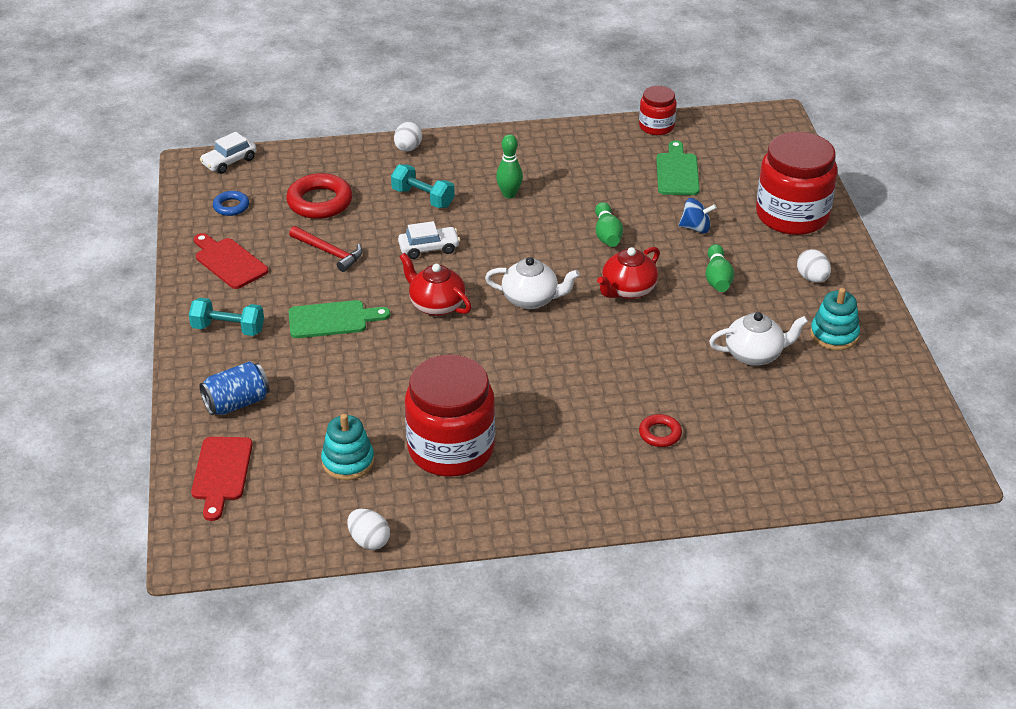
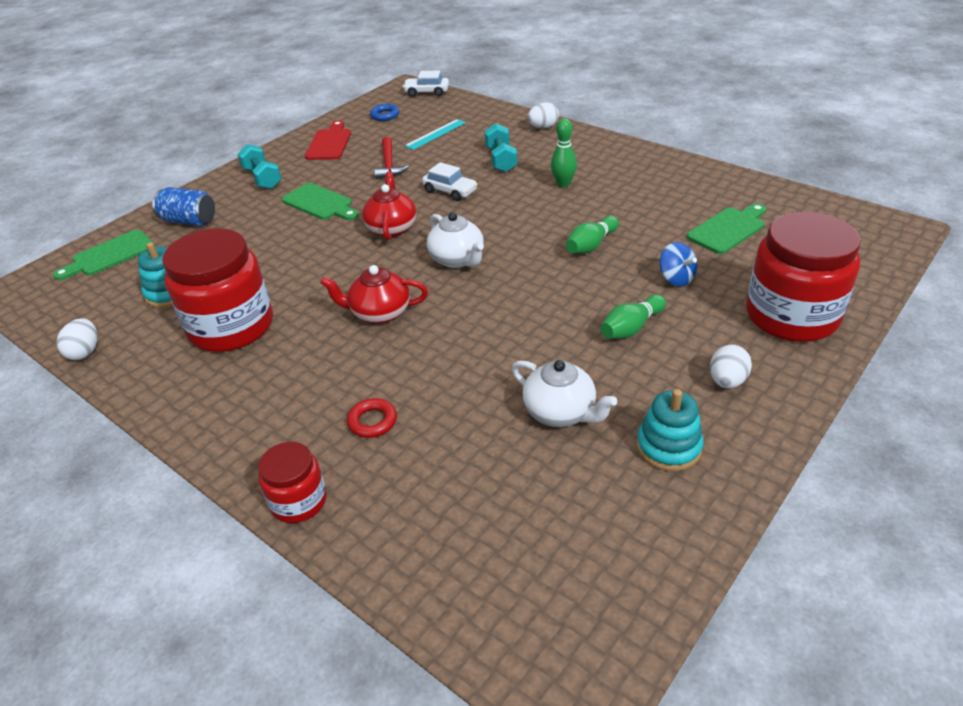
camera: 50 degrees right, 0 degrees up
(221, 473) = (110, 255): red cutting board -> green cutting board
(320, 202) = (435, 134): red ring -> turquoise ruler
(627, 290) = (538, 294): red teapot -> red teapot (379, 313)
(656, 126) = (763, 189): red jar -> red jar (299, 501)

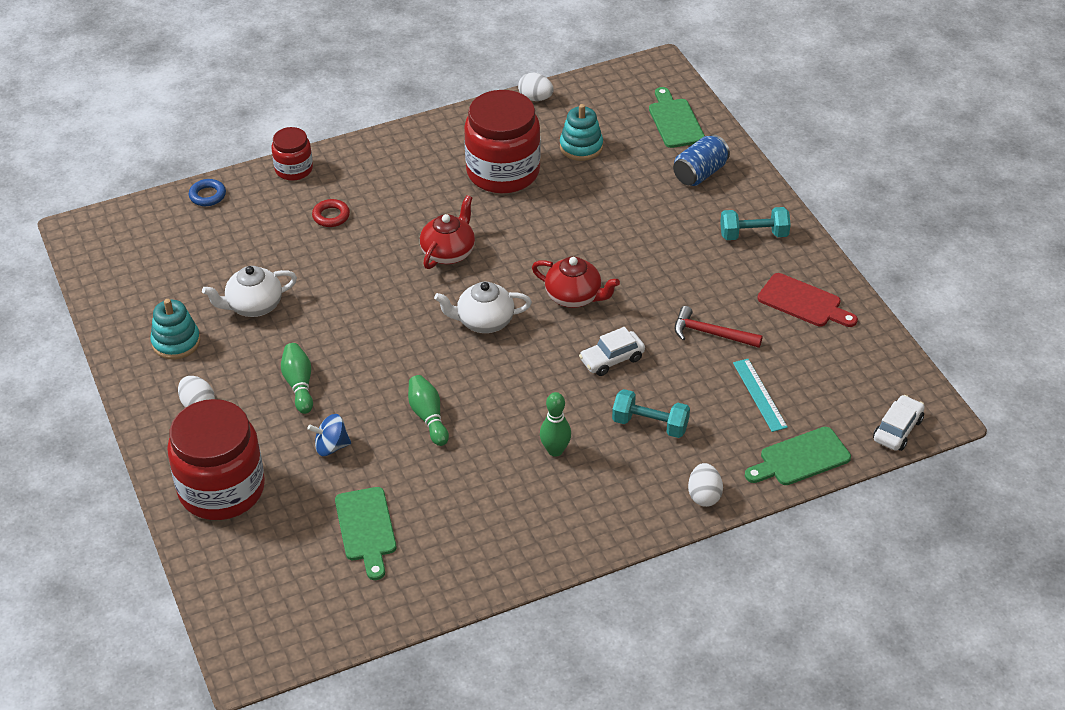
camera: 115 degrees right, 5 degrees up
(320, 203) = (664, 262): green cutting board -> green cutting board (800, 458)
(385, 115) = (850, 368): blue ring -> blue ring (207, 195)

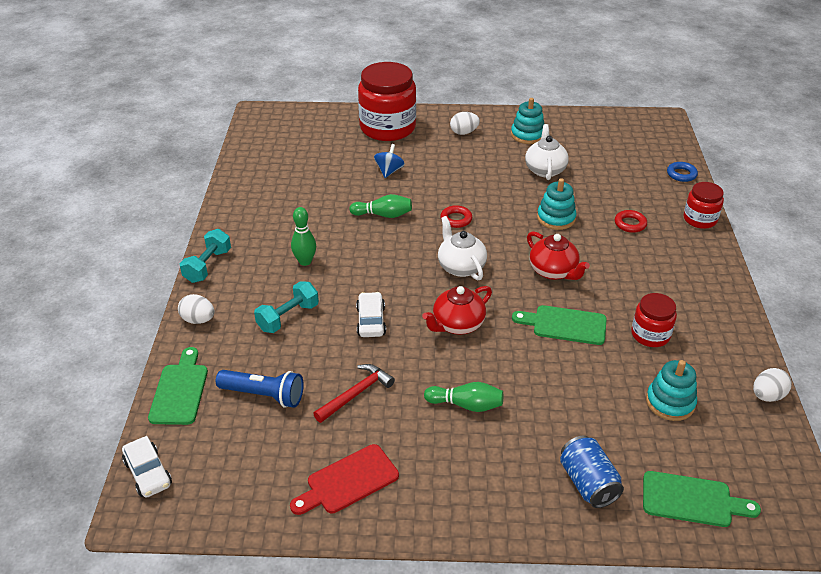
camera: 115 degrees right, 5 degrees down
(299, 384) = (454, 171): green bowling pin -> green bowling pin (466, 405)
(352, 273) = (556, 218): none -> turquoise stacking toy
(366, 528) = (311, 168): green cutting board -> green cutting board (565, 325)
(400, 351) = (456, 219): none -> red ring
(484, 321) = (460, 267): white teapot -> white teapot turned 45 degrees counterclockwise
(503, 172) = (650, 335): red jar -> red jar, size x0.52
(753, 235) = (467, 486): turquoise dumbbell -> turquoise dumbbell (208, 266)
(760, 394) = (264, 395): turquoise ruler -> blue flashlight

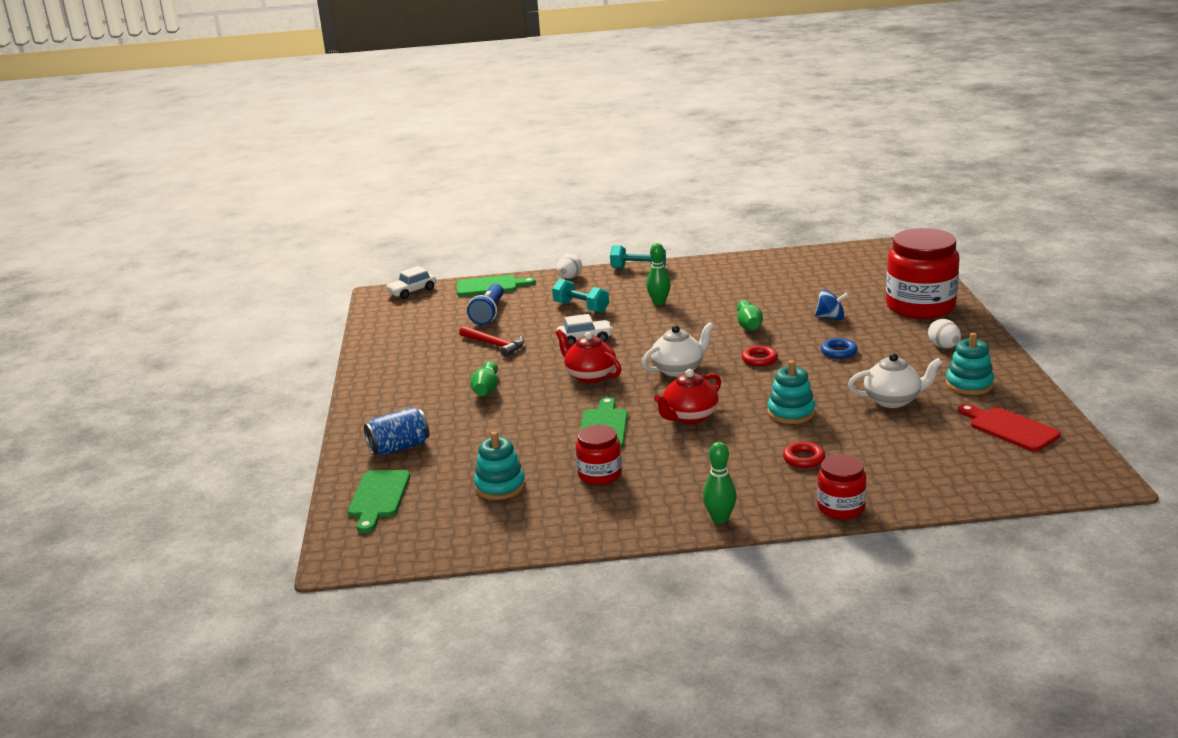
camera: 85 degrees right, 15 degrees down
(348, 481) = (403, 354): red cutting board -> red cutting board (1009, 428)
(681, 174) = (948, 494): blue ring -> blue ring (839, 352)
(718, 276) = (720, 519): none -> green bowling pin
(767, 396) = (516, 544): white egg -> none

